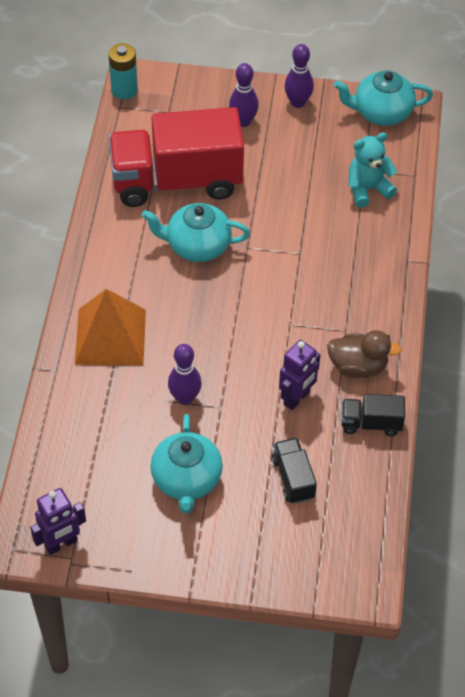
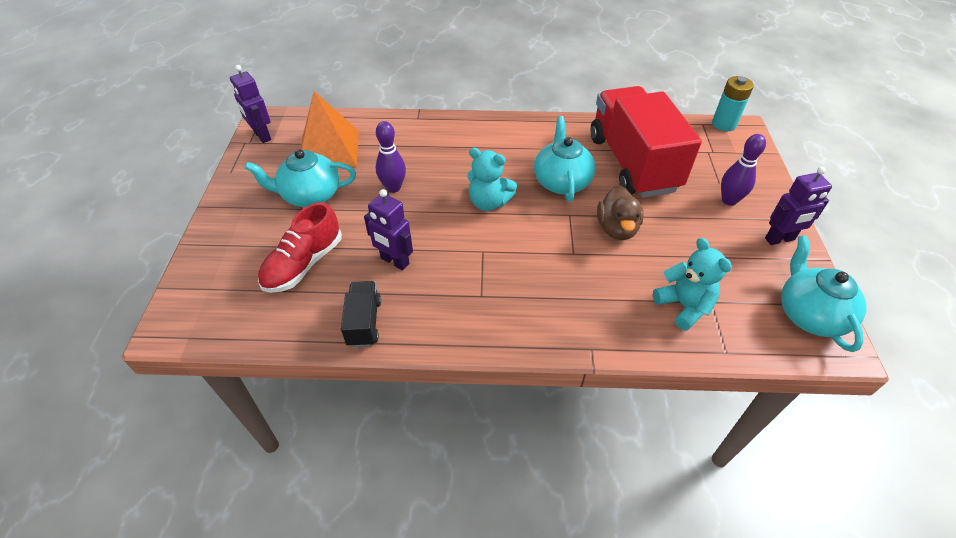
camera: 85 degrees right, 5 degrees down
(110, 336) = (453, 141): orange pyramid -> orange pyramid (329, 149)
(221, 312) = (488, 202): none -> turquoise teddy bear
(293, 478) = (303, 264): black truck -> red shoe
(298, 102) = (779, 239): purple bowling pin -> purple robot
(358, 366) = (436, 308): brown duck -> brown duck (616, 229)

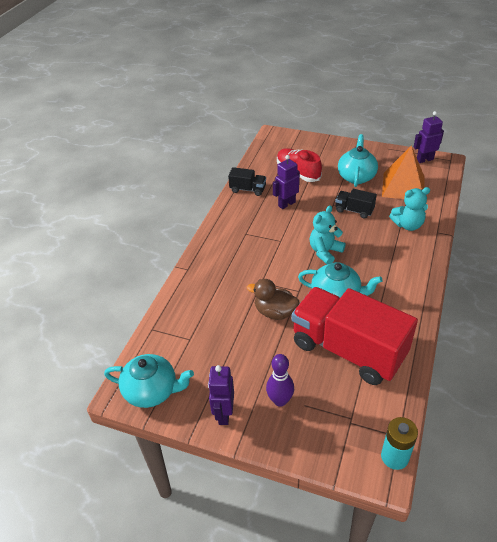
camera: 110 degrees right, 5 degrees down
(393, 187) = (354, 210): purple bowling pin -> black truck
(632, 163) = (348, 350): red truck -> red truck turned 150 degrees counterclockwise
(683, 306) = (193, 322): turquoise teddy bear -> turquoise teddy bear (408, 225)

